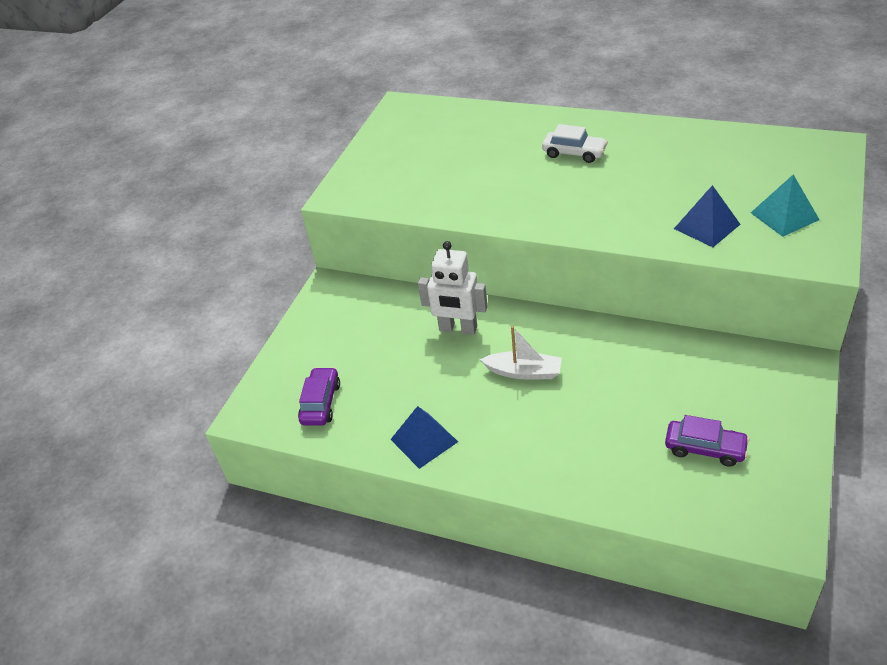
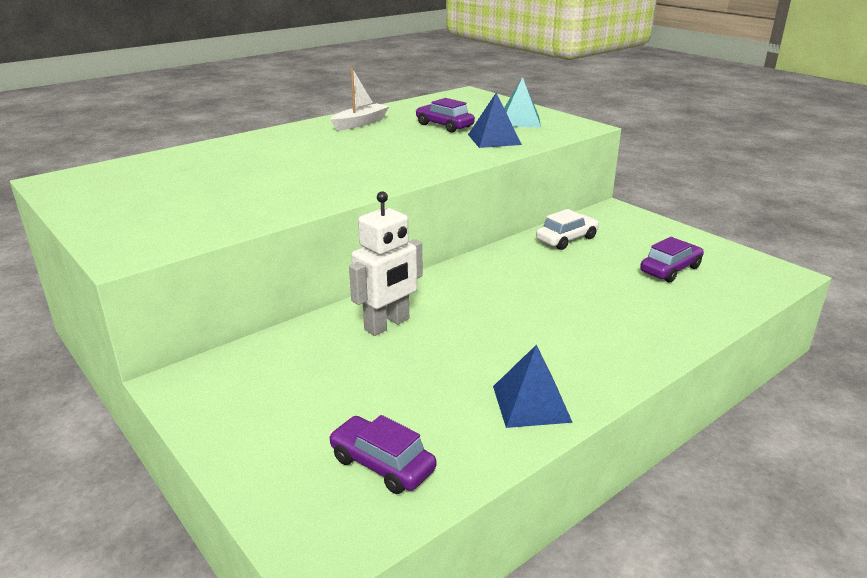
camera: 65 degrees left, 15 degrees down
(524, 372) = (495, 311): white boat -> white boat (360, 123)
(574, 153) = (315, 146): white car -> white car (566, 239)
(707, 183) = (444, 126): none -> purple car

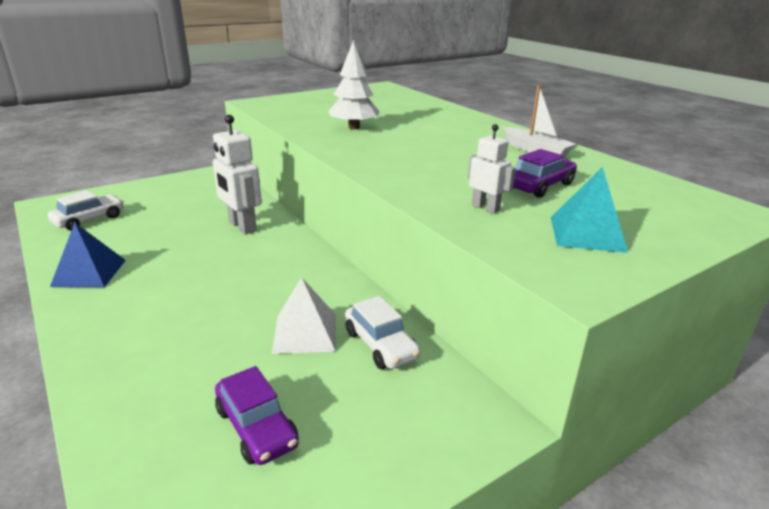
camera: 95 degrees right, 0 degrees up
(285, 184) = (354, 127): none -> white tree
(382, 464) = (89, 220): purple car -> white car
(494, 139) = (485, 208): blue pyramid -> white robot
(569, 265) = (305, 333): none -> white pyramid

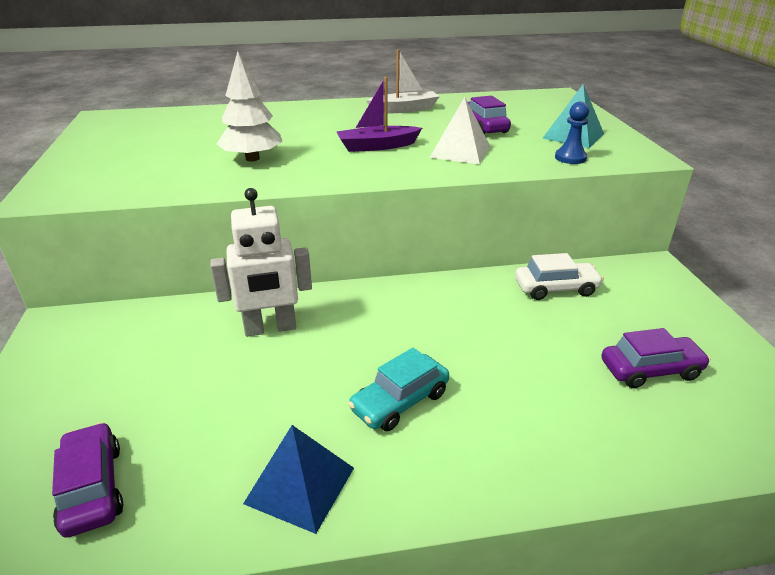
camera: 65 degrees left, 5 degrees up
(89, 220) = (92, 488): white car -> purple car
(173, 290) = (400, 401): none -> turquoise car
(305, 333) = (525, 322): white pyramid -> white pyramid (460, 151)
(425, 155) = (377, 146): none -> purple boat
(485, 208) = (515, 152): white robot -> none
(506, 237) = (570, 158): none -> blue pawn

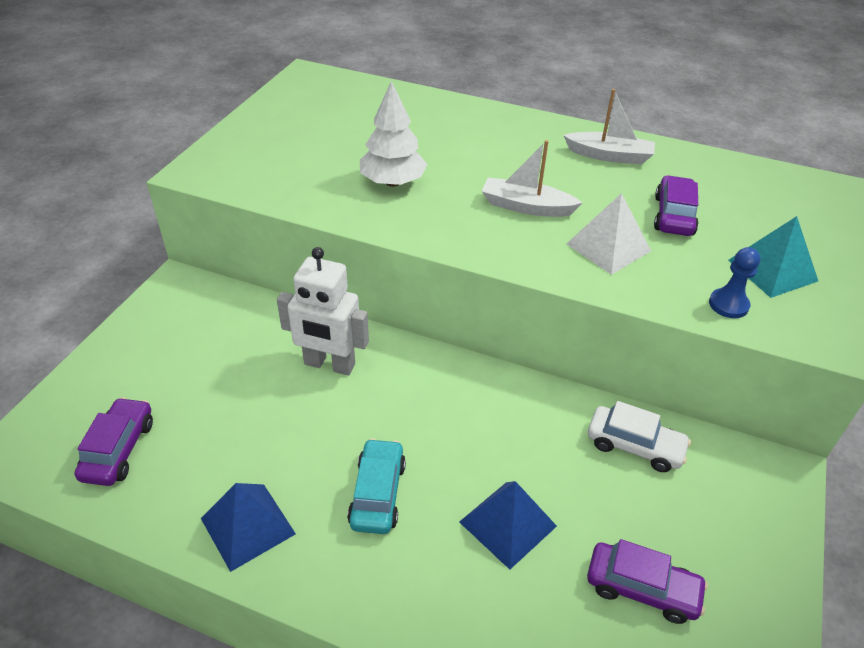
camera: 30 degrees right, 10 degrees up
(377, 146) = (526, 207): purple boat -> white boat
(400, 401) = (377, 494): turquoise car -> turquoise car turned 105 degrees clockwise
(522, 374) = (508, 524): none -> blue pyramid

